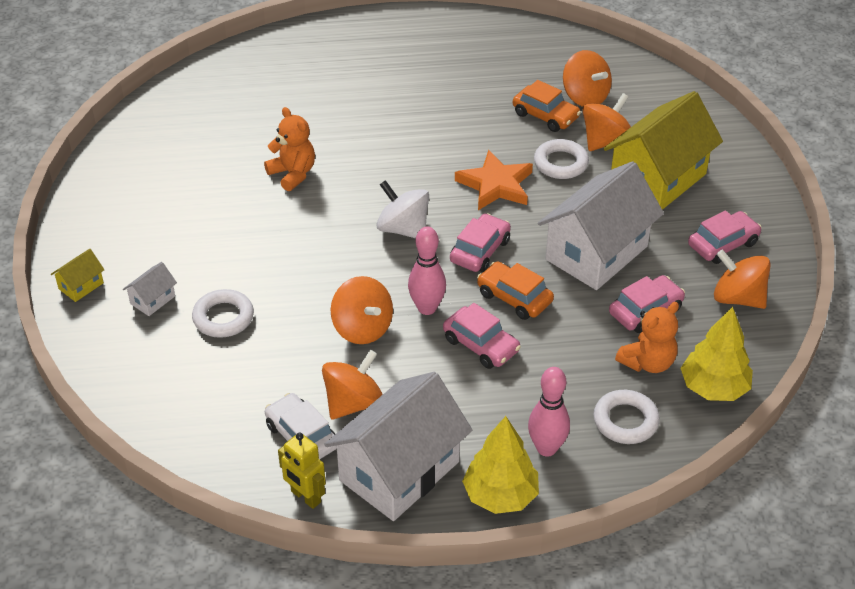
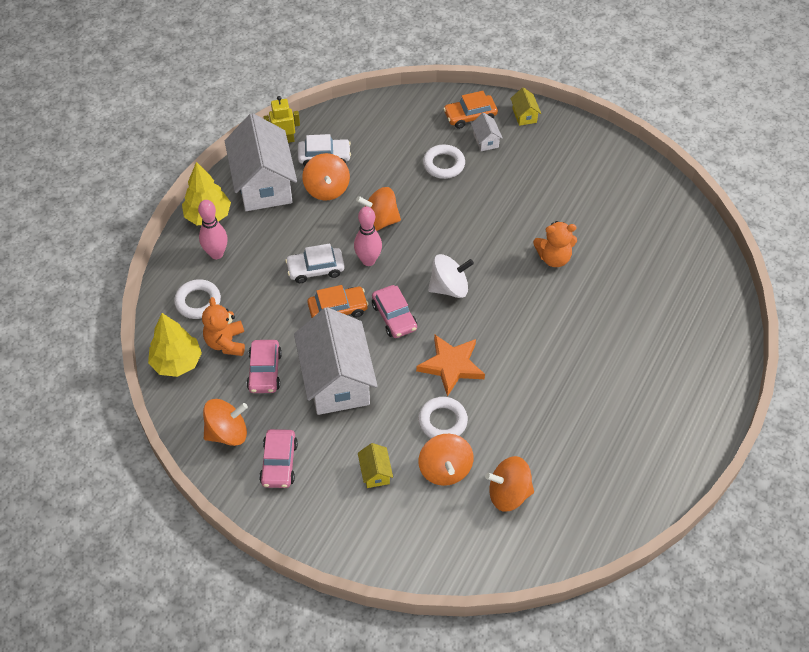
camera: 125 degrees right, 10 degrees up
(481, 345) = (315, 269): pink car -> white car
(545, 116) = (505, 449): orange car -> orange car (470, 116)
(657, 179) = (375, 472): yellow house -> yellow house, size x0.41

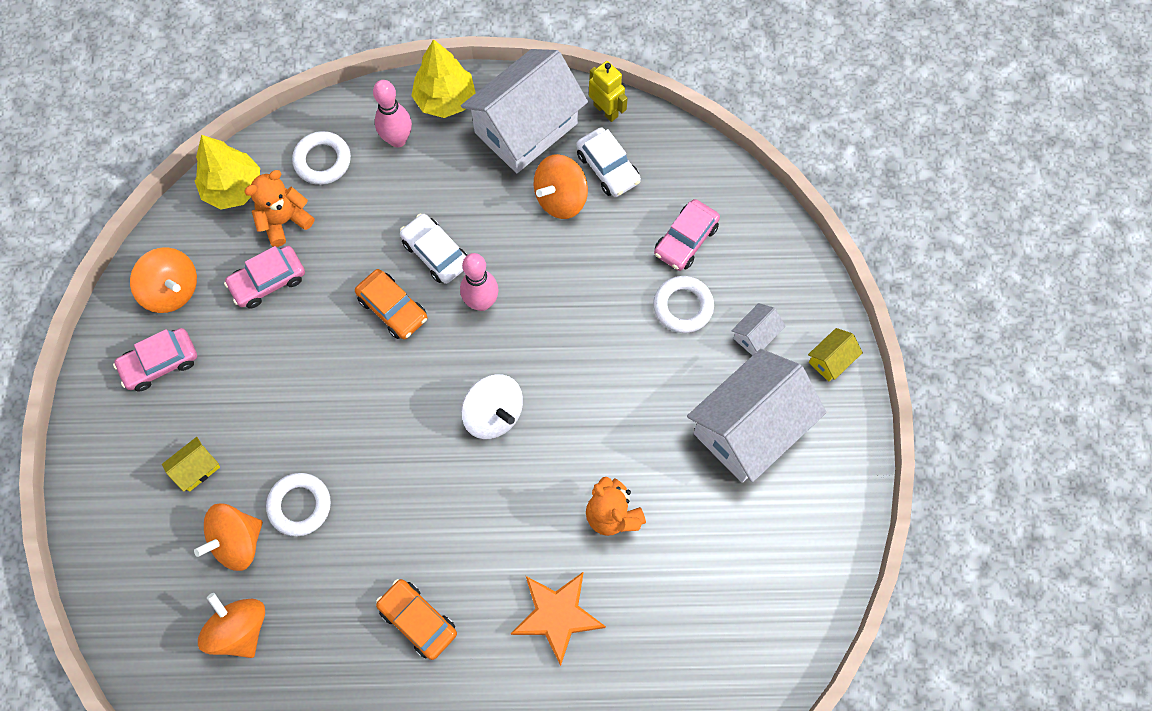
camera: 60 degrees right, 15 degrees up
(337, 380) = (295, 362): white house -> white house (749, 428)
(379, 221) = (547, 282): orange spinning top -> none
(394, 317) = (416, 375): pink car -> pink car (685, 240)
(451, 366) = (381, 475): orange star -> orange star (557, 615)
(470, 116) = (784, 295): orange car -> orange car (418, 620)

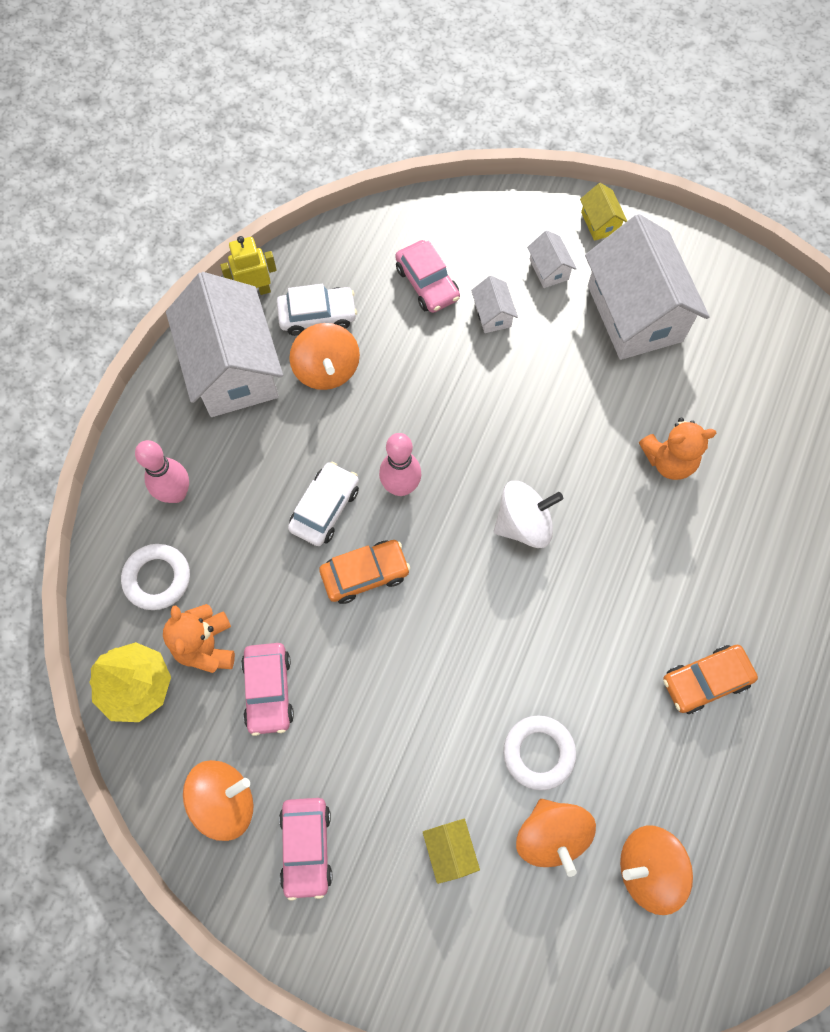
camera: 65 degrees left, 0 degrees up
(435, 253) = (325, 508): white car -> white car turned 135 degrees clockwise
(445, 99) = (157, 429): yellow tree -> none
(557, 615) = (747, 550): orange star -> none
(683, 306) = (492, 314): white ring -> white house

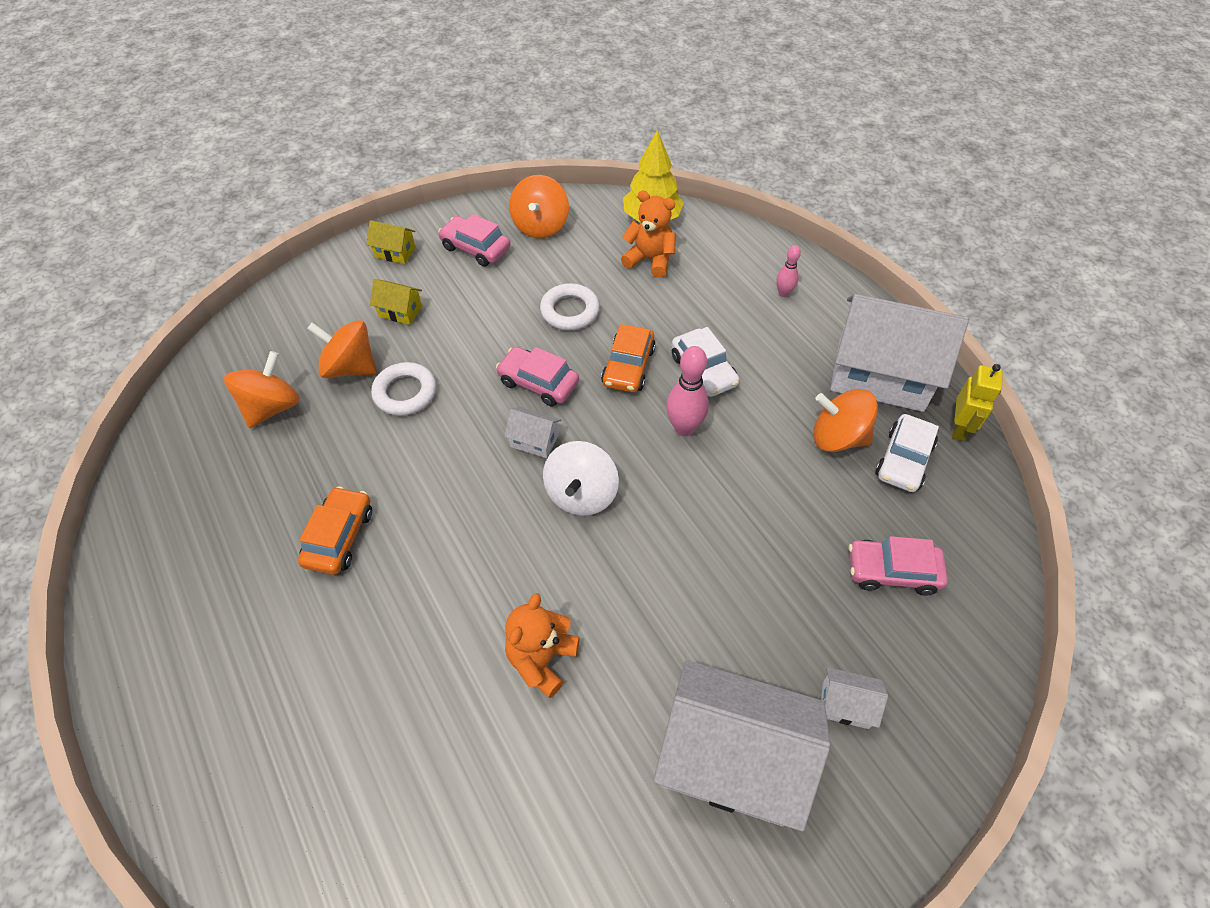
camera: 125 degrees right, 15 degrees down
(157, 578) = (721, 257): white ring -> white ring (570, 311)
(176, 493) = (783, 293): pink bowling pin -> pink bowling pin, size x0.58
(268, 690) = (590, 275): pink car -> pink car (538, 383)
(492, 314) = (818, 608): white house -> white house (534, 441)
(600, 223) = (884, 816): yellow house -> yellow house (395, 252)

